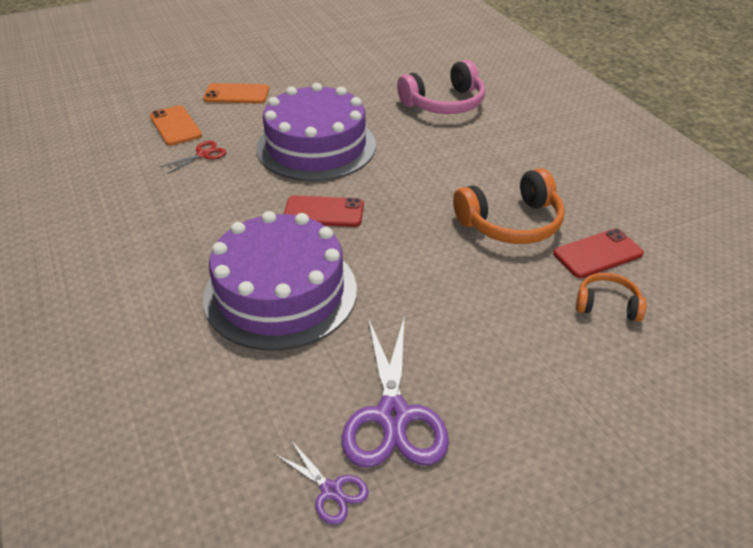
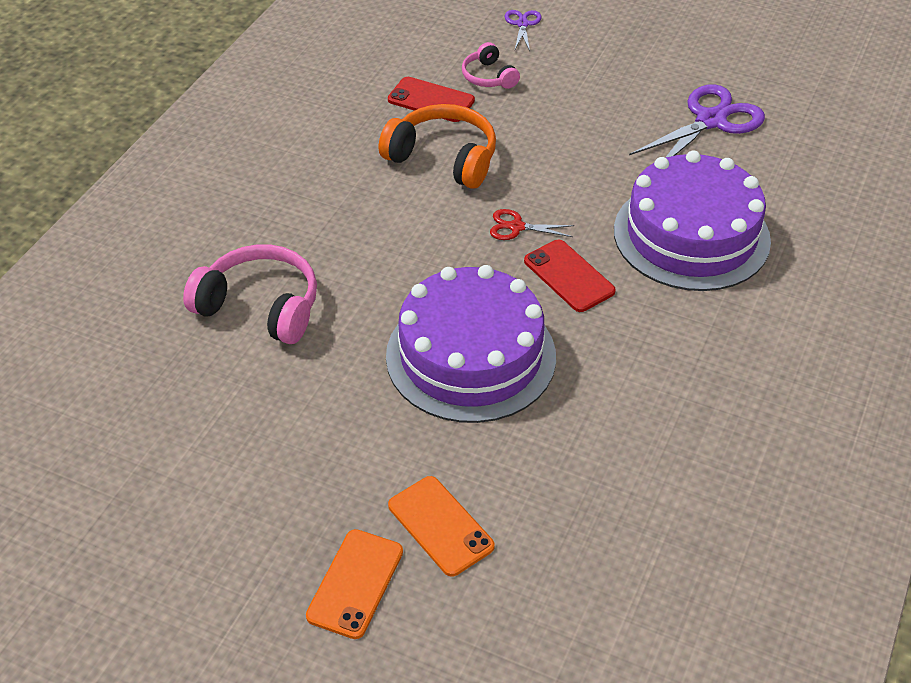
camera: 130 degrees left, 5 degrees up
(175, 126) = (578, 523): orange phone -> orange phone (355, 583)
(203, 154) = (597, 441): red scissors -> red scissors (516, 227)
(331, 490) = (788, 116): purple scissors -> purple scissors (522, 24)
(607, 305) = (488, 77): orange headphones -> pink headphones

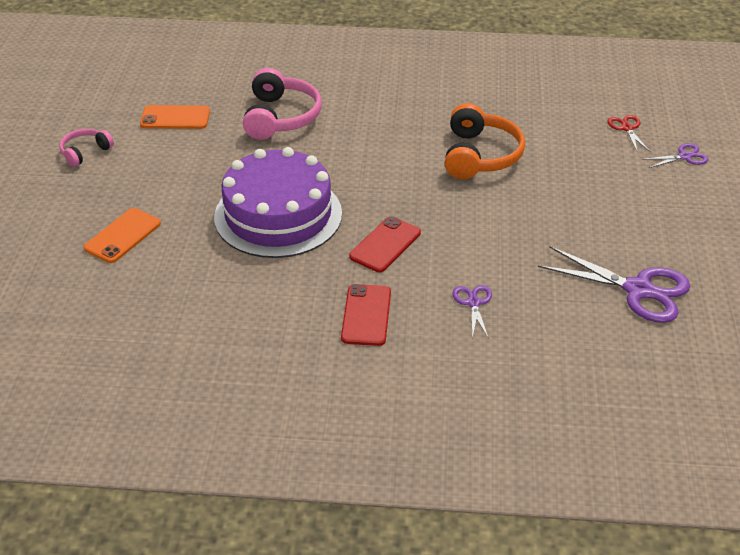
camera: 70 degrees right, 5 degrees down
(355, 583) = (68, 212): orange phone -> orange phone (175, 118)
(431, 100) = (544, 134): red phone -> red phone (366, 315)
(488, 77) = (597, 155): pink headphones -> pink headphones (85, 152)
(516, 227) = (424, 207): red scissors -> red scissors (627, 128)
(691, 235) = (473, 303): purple cake -> purple scissors

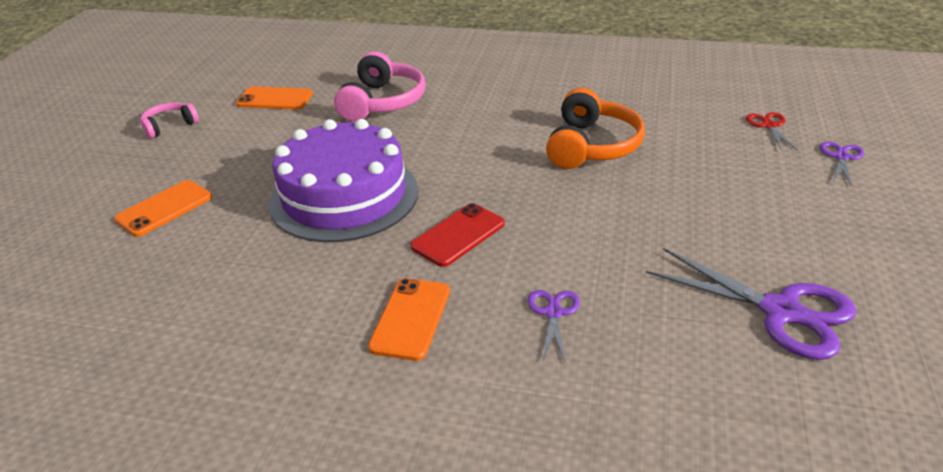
camera: 10 degrees right, 5 degrees down
(366, 315) = (410, 319): red phone -> orange phone
(684, 156) = (841, 157): purple scissors -> purple scissors turned 60 degrees counterclockwise

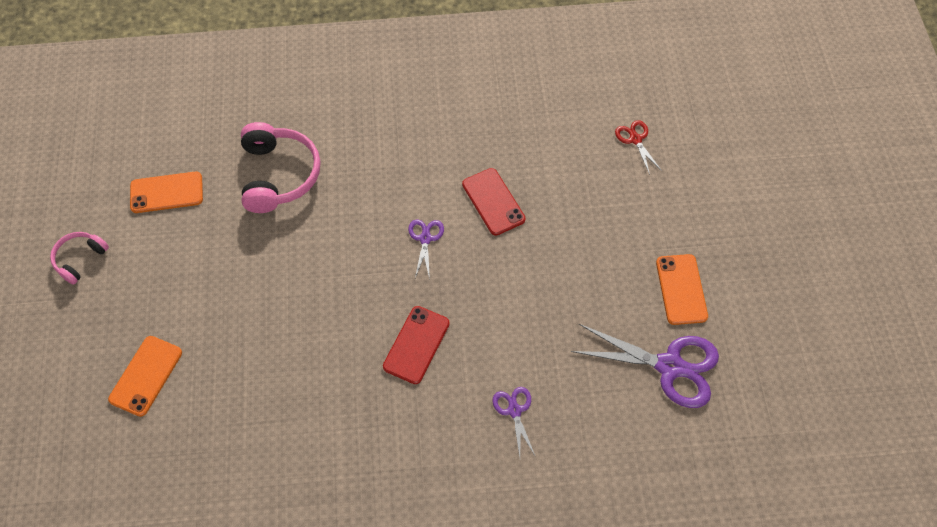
camera: 20 degrees left, 25 degrees up
(344, 196) = (301, 320): purple cake -> none
(410, 319) = (412, 445): orange phone -> orange phone (681, 289)
(592, 146) = (493, 202): orange headphones -> red phone
(841, 157) = (696, 172): purple scissors -> purple scissors (425, 238)

